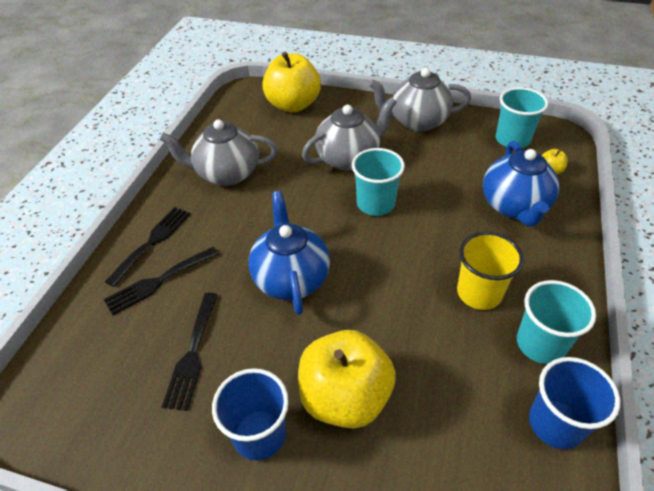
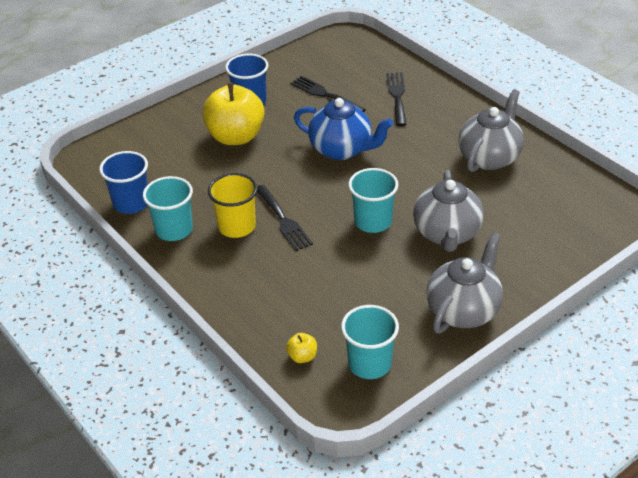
camera: 125 degrees right, 5 degrees down
(152, 241) = (439, 102): black fork -> black fork (283, 220)
(293, 105) = (571, 235): yellow apple -> none
(514, 206) = (288, 300): blue teapot -> none

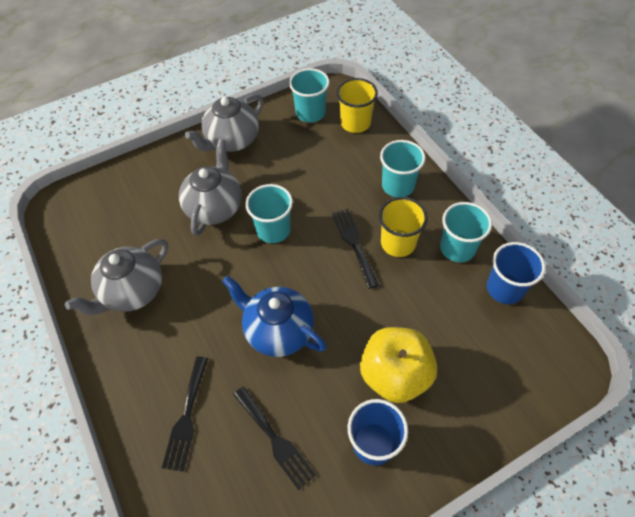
camera: 170 degrees left, 15 degrees up
(239, 283) = (398, 186): none -> turquoise cup
(302, 357) = (355, 123): yellow apple -> yellow cup

